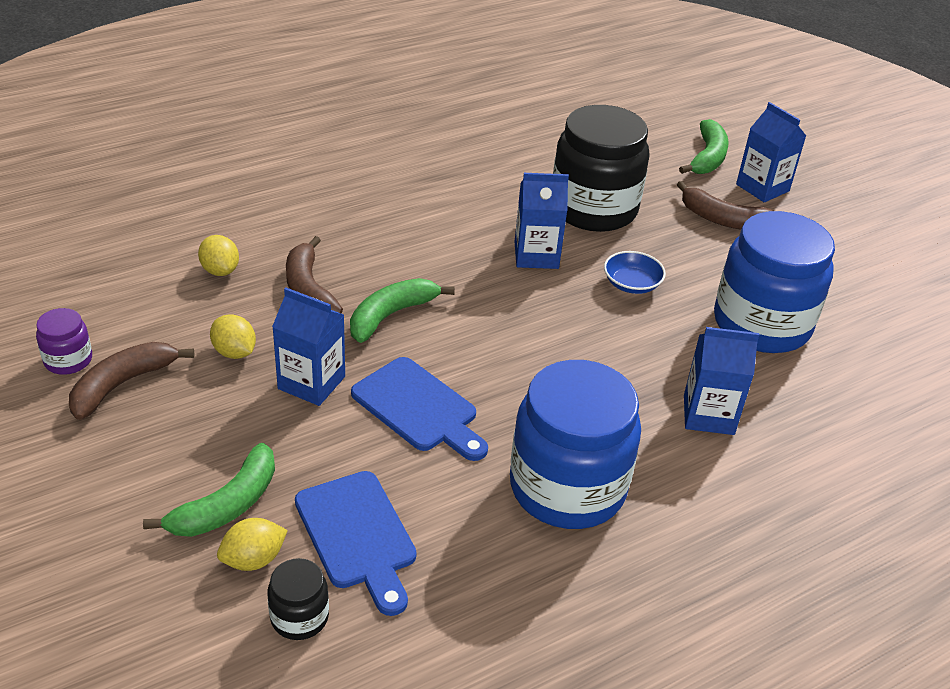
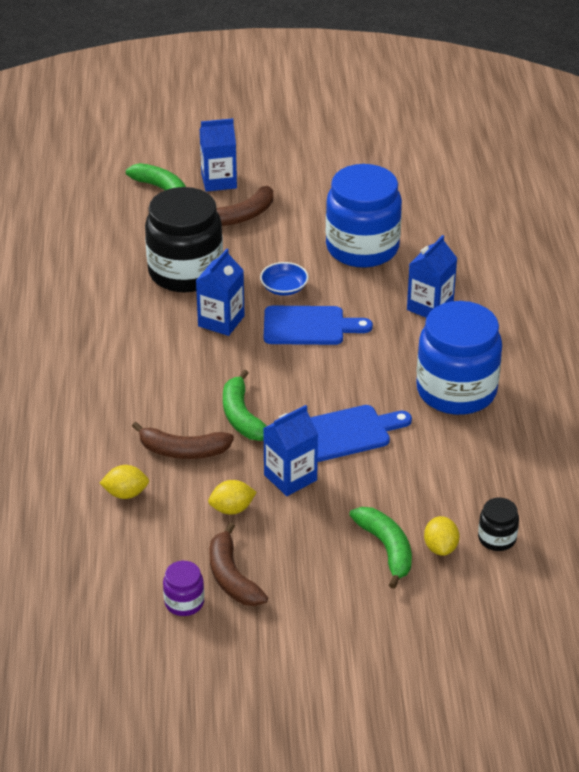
camera: 60 degrees left, 0 degrees up
(357, 535) = (445, 495): blue cutting board -> blue cutting board (309, 326)

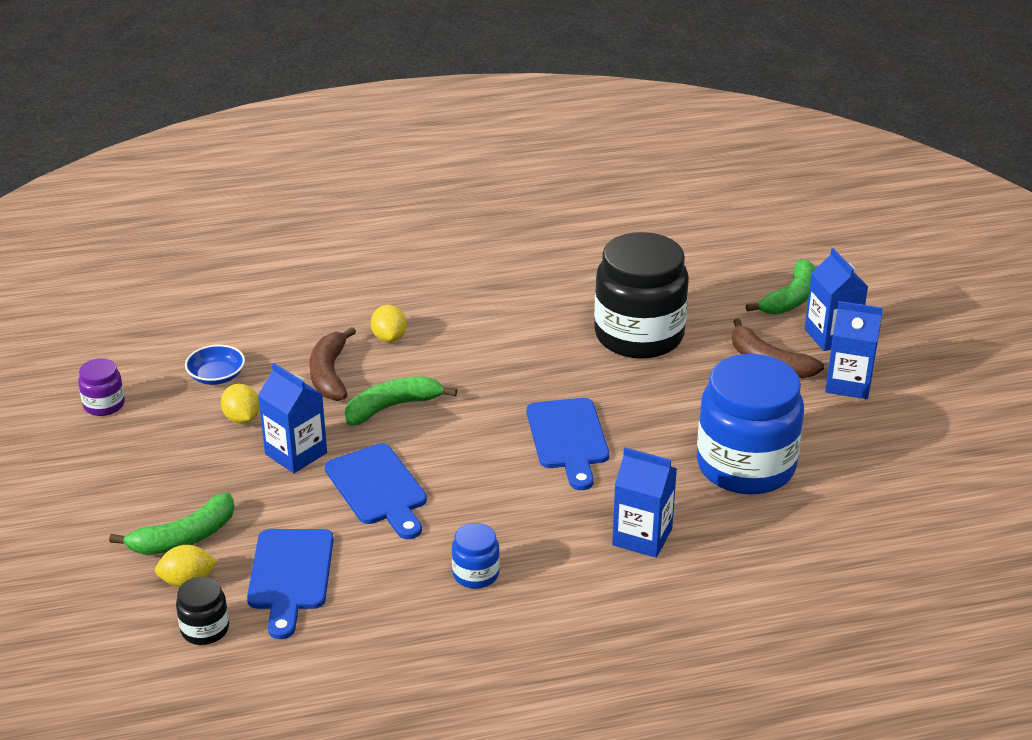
camera: 80 degrees right, 5 degrees down
(126, 493) = (259, 347): yellow lemon -> yellow lemon (389, 338)
(221, 321) = (557, 372): blue carton -> blue carton (848, 384)
(232, 577) = (140, 431): brown banana -> none
(284, 288) = (636, 411): blue bowl -> blue bowl (216, 376)
(442, 488) = (290, 575): none -> blue cutting board
(456, 391) = (476, 574): blue jar -> blue jar, size x0.43

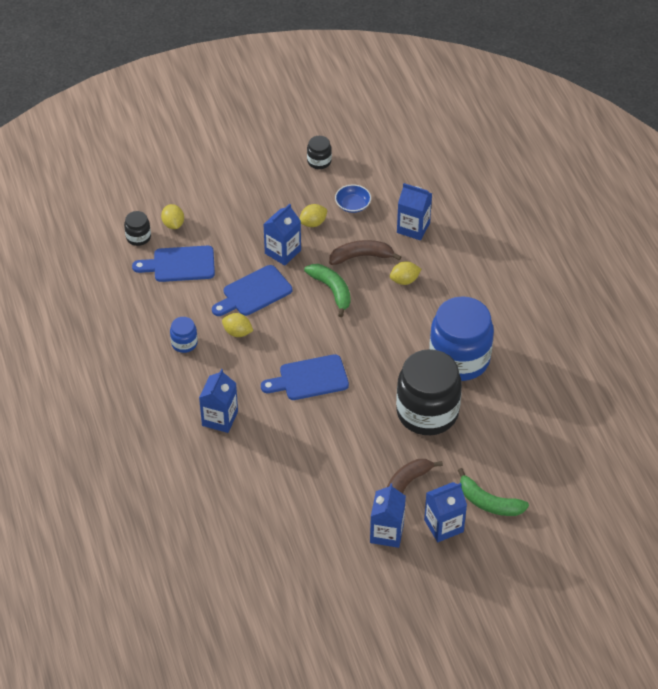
camera: 85 degrees right, 15 degrees up
(104, 405) = (319, 161): purple jar -> black jar
(184, 538) = (207, 216): green banana -> none
(285, 323) = (413, 228): none -> blue carton
(462, 510) = (237, 332): none -> yellow lemon
(745, 466) = (291, 471): blue jar -> blue jar (459, 359)

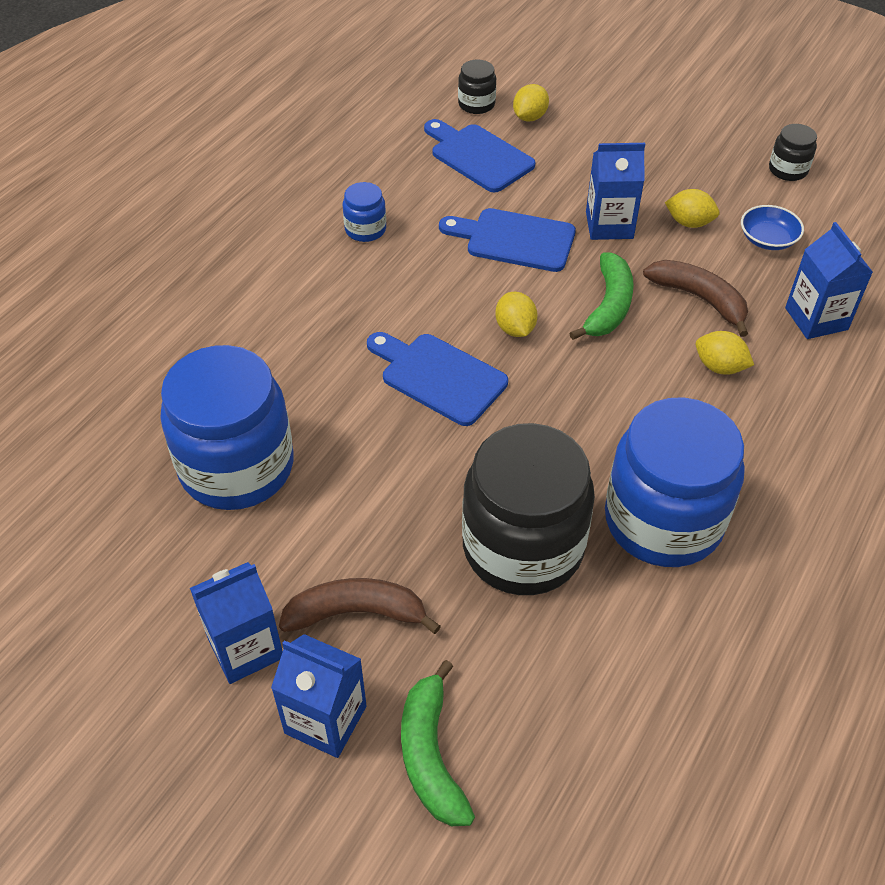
camera: 50 degrees right, 0 degrees up
(220, 418) = (280, 331): blue carton -> none
(237, 332) = (435, 263): yellow lemon -> yellow lemon (515, 329)
(288, 482) = (237, 467): none -> blue jar

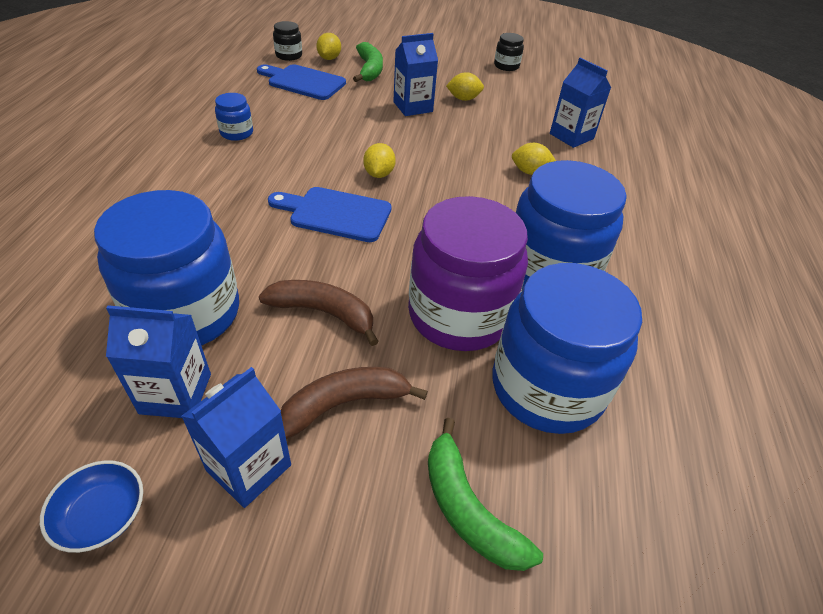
camera: 25 degrees left, 5 degrees down
(325, 719) = (355, 510): blue carton -> blue carton (175, 393)
(514, 239) = (352, 123): blue cutting board -> none
(515, 329) = (379, 174): yellow lemon -> yellow lemon turned 45 degrees clockwise
(523, 547) = (459, 315): black jar -> purple jar
(578, 660) = (547, 387): none -> blue jar
(608, 306) = (437, 150): green banana -> green banana (369, 70)
(699, 299) = (494, 137): brown banana -> brown banana (324, 313)
(768, 239) = (516, 100): blue bowl -> blue bowl (102, 515)

